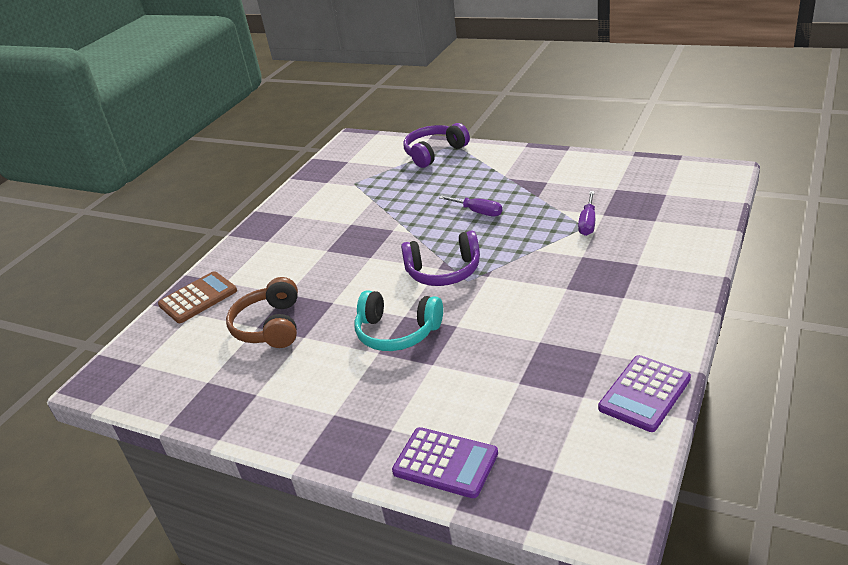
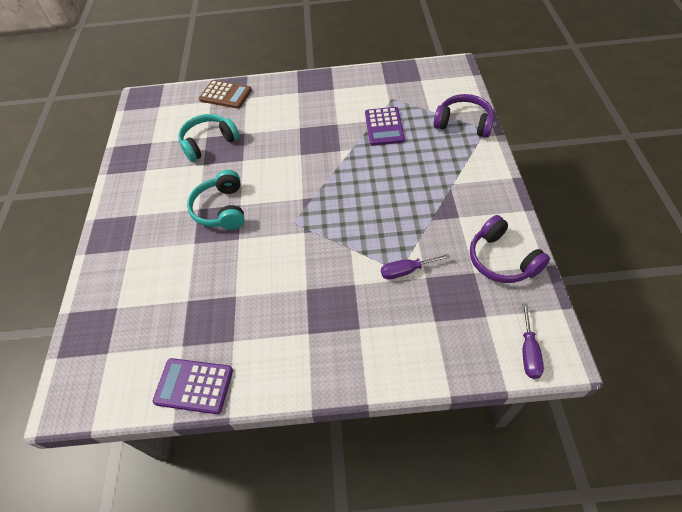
camera: 60 degrees right, 20 degrees up
(270, 326) = (208, 142): brown headphones -> turquoise headphones
(444, 271) = (299, 203): purple headphones -> purple headphones (501, 259)
(445, 463) = (104, 290): purple calculator -> purple calculator (384, 127)
(478, 212) = (388, 190): purple screwdriver -> purple screwdriver (528, 352)

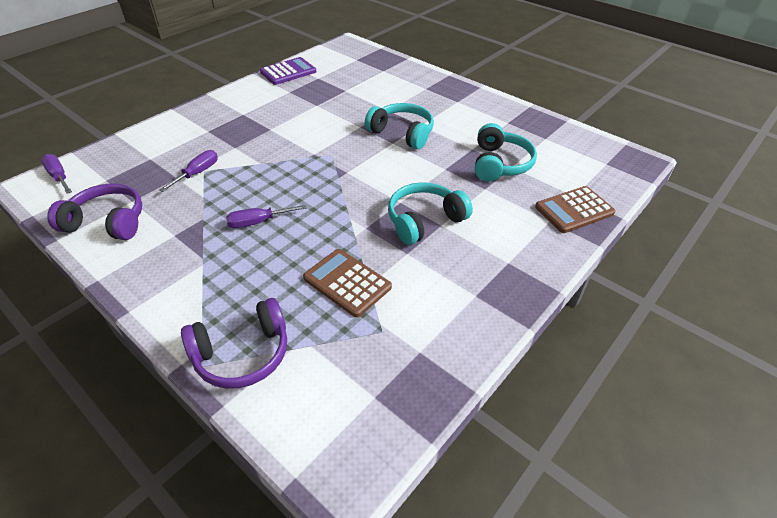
camera: 130 degrees right, 10 degrees down
(304, 135) = (424, 221): none -> turquoise headphones
(384, 127) = (347, 283): purple calculator -> brown calculator
(398, 193) = (258, 222): none -> purple screwdriver

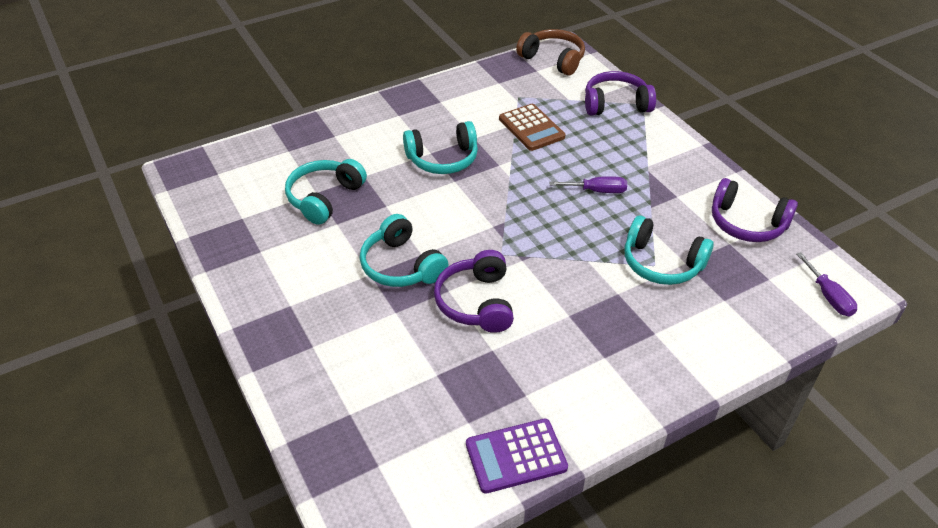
camera: 160 degrees left, 0 degrees up
(197, 173) = (661, 263): purple screwdriver -> turquoise headphones
(337, 124) = (476, 302): none -> purple headphones
(356, 435) = (553, 59): none -> brown headphones
(574, 210) = (304, 139): brown calculator -> none

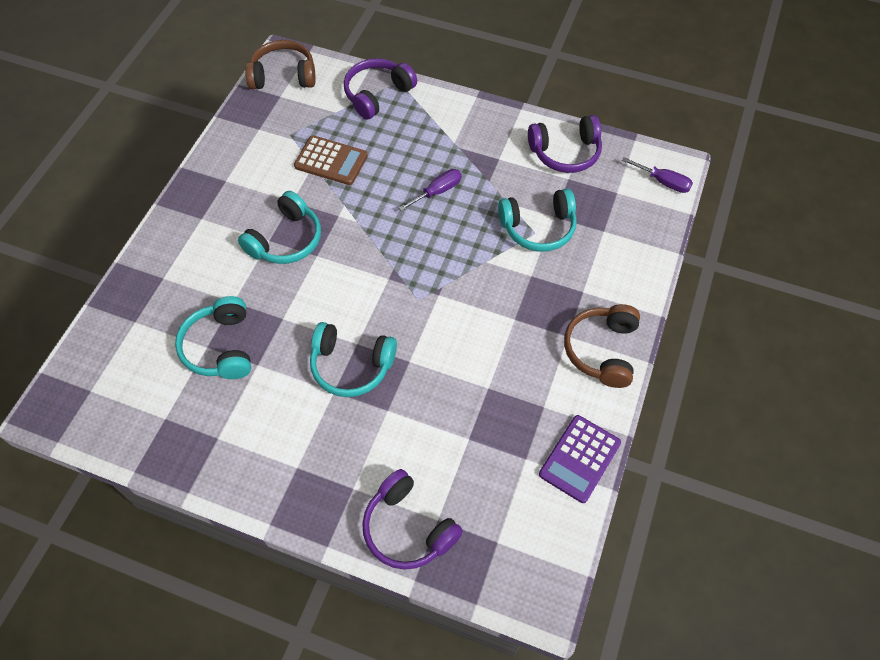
camera: 40 degrees left, 15 degrees up
(476, 302) = (440, 356): purple headphones -> purple headphones (408, 528)
(626, 388) = (602, 350): none -> brown headphones

